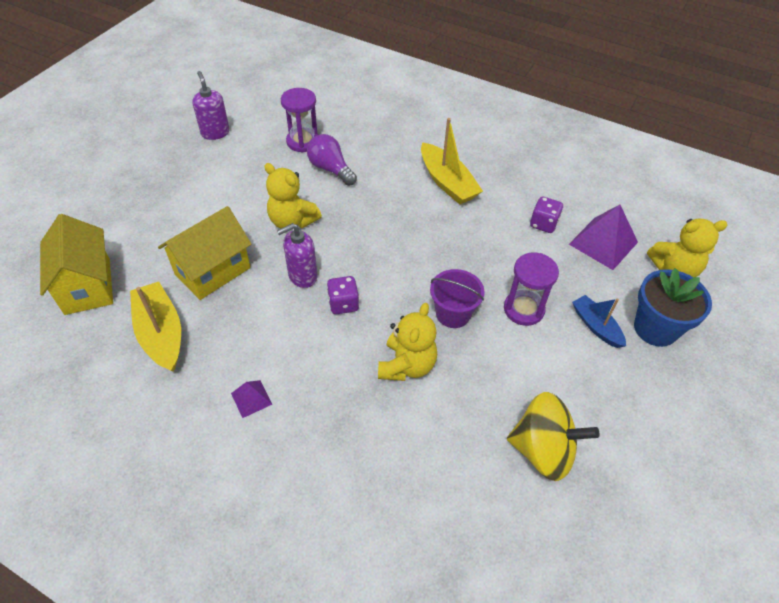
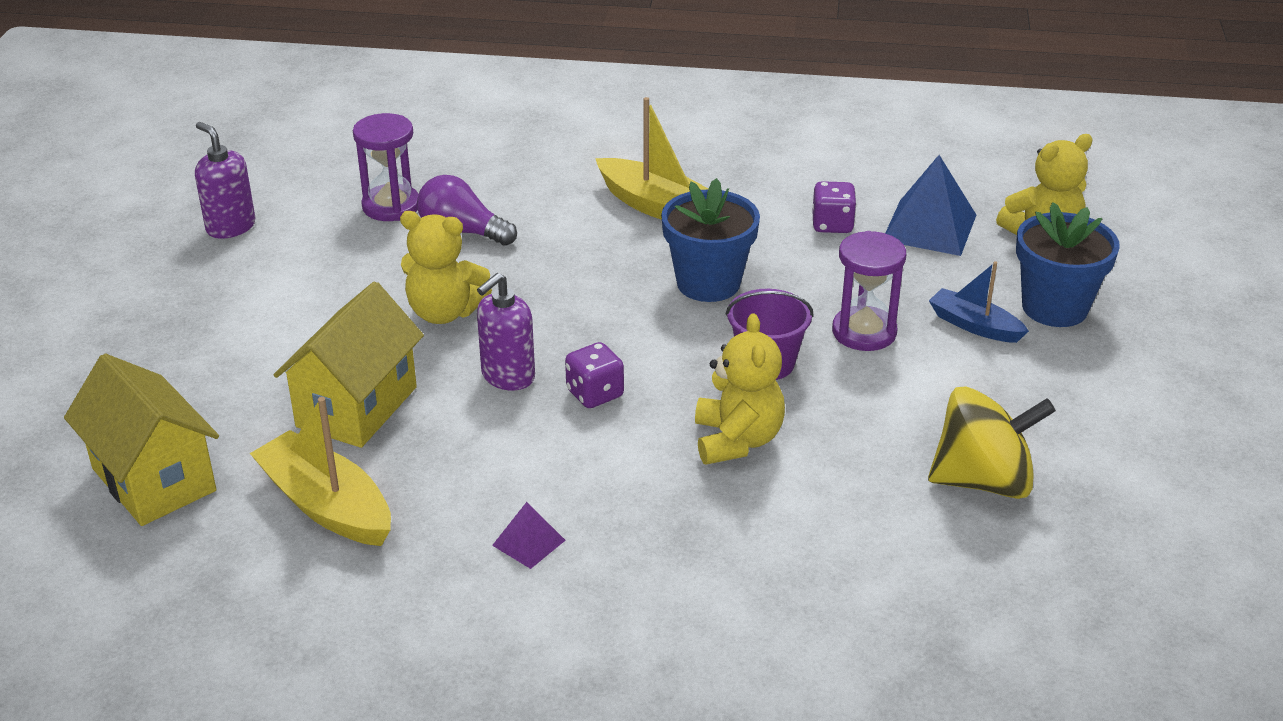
camera: 20 degrees left, 15 degrees down
(448, 245) = (708, 283): none -> blue flower pot
(603, 243) = (929, 227): purple pyramid -> blue pyramid

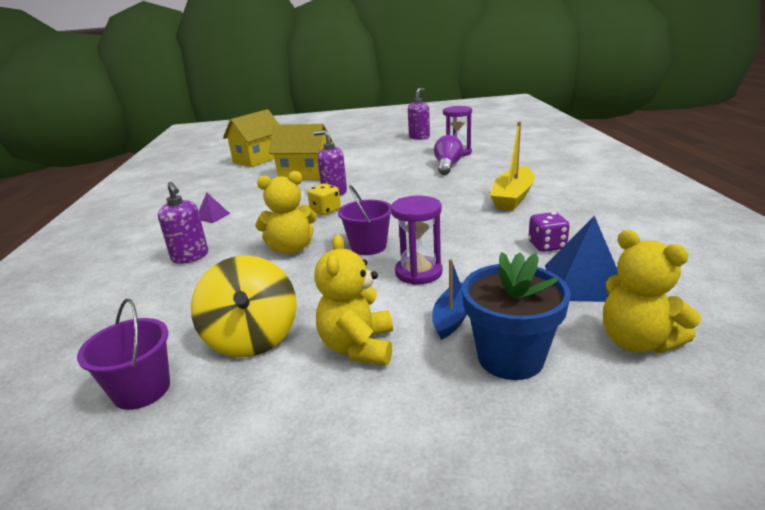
camera: 80 degrees right, 10 degrees down
(326, 505) = (242, 182): yellow boat -> none
(444, 312) = (379, 175): yellow teddy bear -> yellow teddy bear (358, 347)
(595, 394) = (325, 211): purple dice -> yellow dice
(708, 283) = (443, 220): blue flower pot -> none
(714, 559) = (190, 257): none -> purple soap dispenser
(1071, 569) = (142, 390): none -> purple bucket

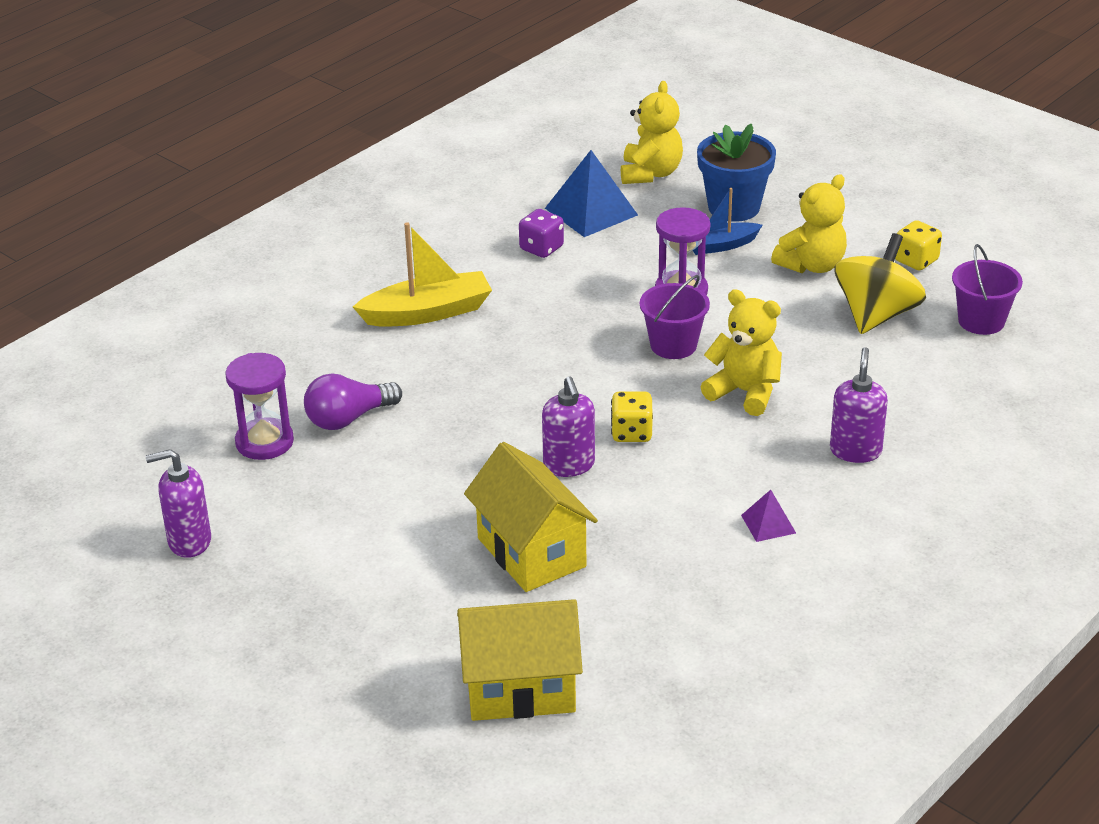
camera: 135 degrees left, 10 degrees up
(263, 419) = (916, 261): none -> yellow dice

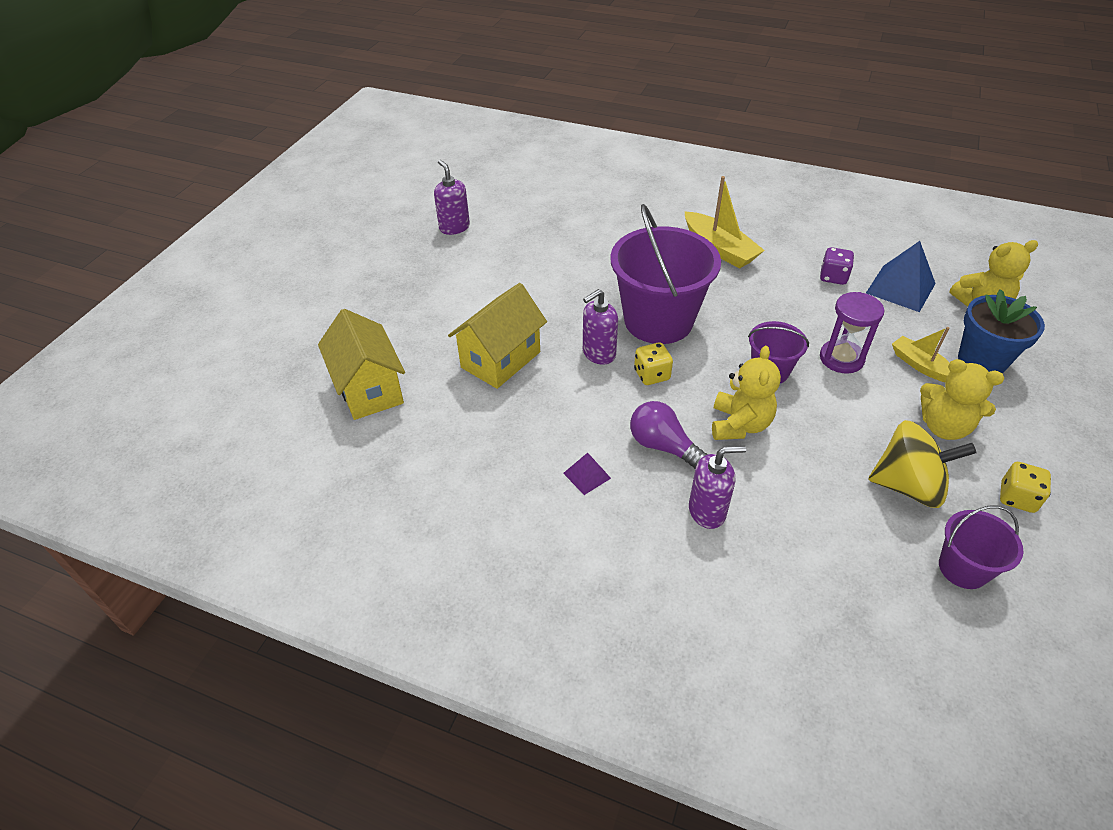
camera: 70 degrees right, 10 degrees up
(264, 442) = (552, 226): purple hourglass -> none
(348, 419) = (591, 249): purple light bulb -> purple light bulb (662, 446)
(537, 401) = (658, 321): none -> purple bucket
(720, 246) = (920, 365): blue boat -> yellow boat

